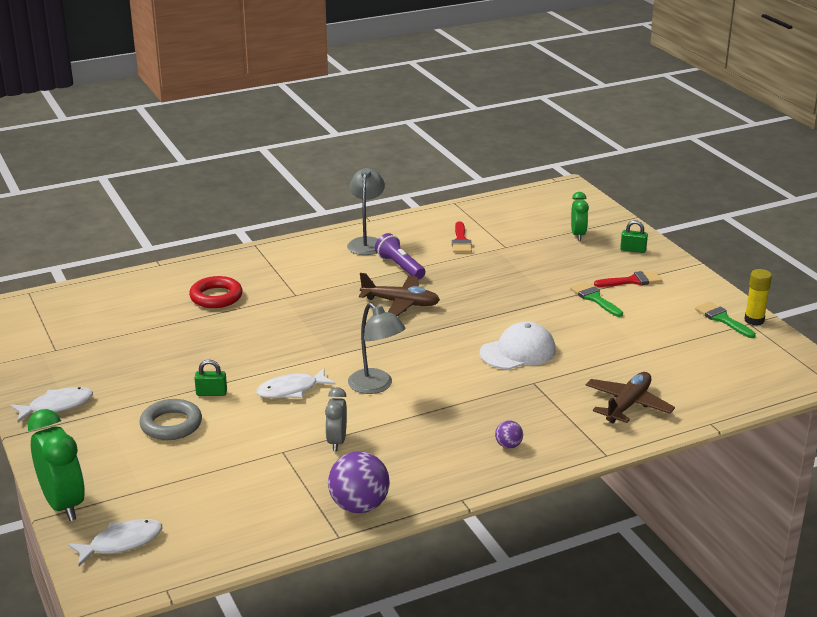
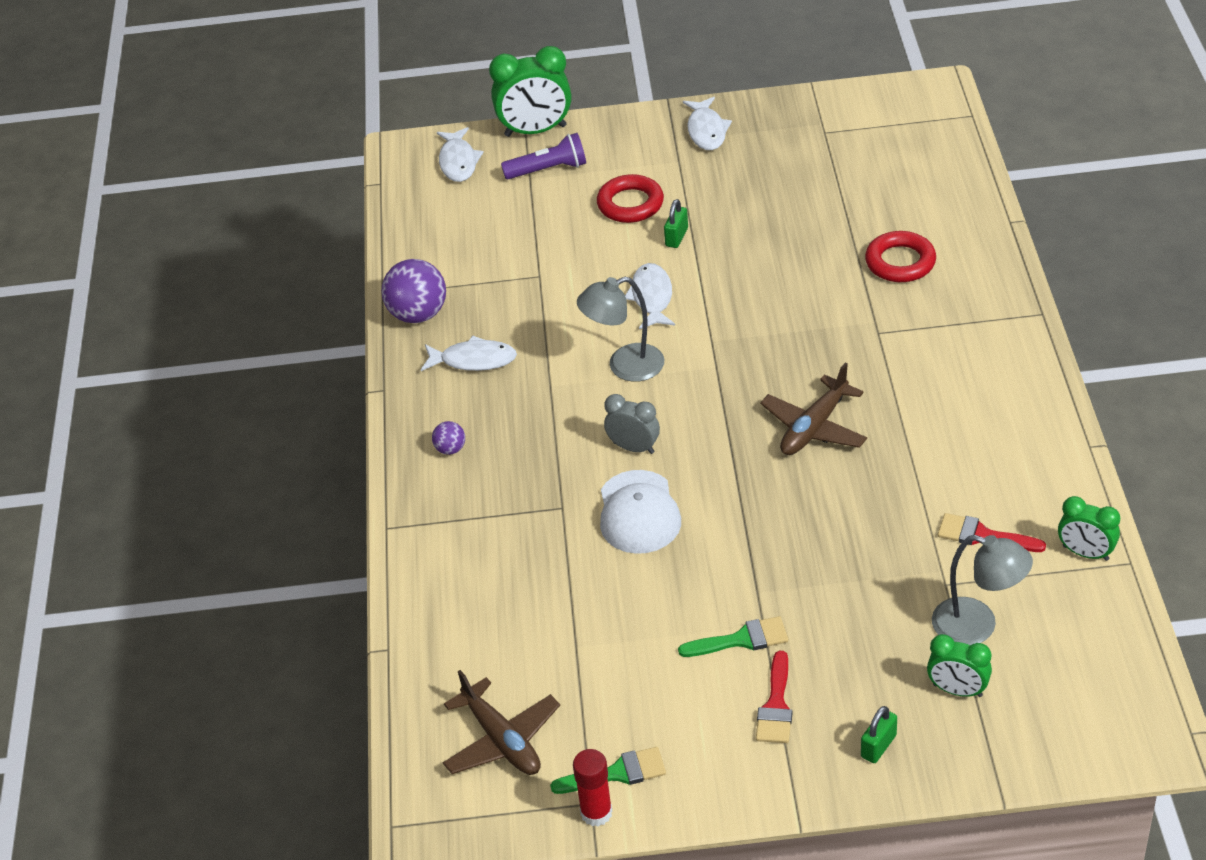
camera: 115 degrees right, 15 degrees up
(171, 425) = (630, 204): grey ring -> red ring
(337, 441) = (534, 317): grey clock -> grey clock (634, 448)
(366, 243) = (1011, 428): grey lamp -> grey lamp (977, 626)
(400, 266) = (921, 448): purple flashlight -> purple flashlight (548, 170)
(403, 460) = (474, 360): none -> white fish
(455, 214) = (1085, 553): none -> green clock
(628, 405) = (468, 582): brown plane -> brown plane (502, 740)
(754, 320) = (596, 813): yellow glue stick -> red glue stick

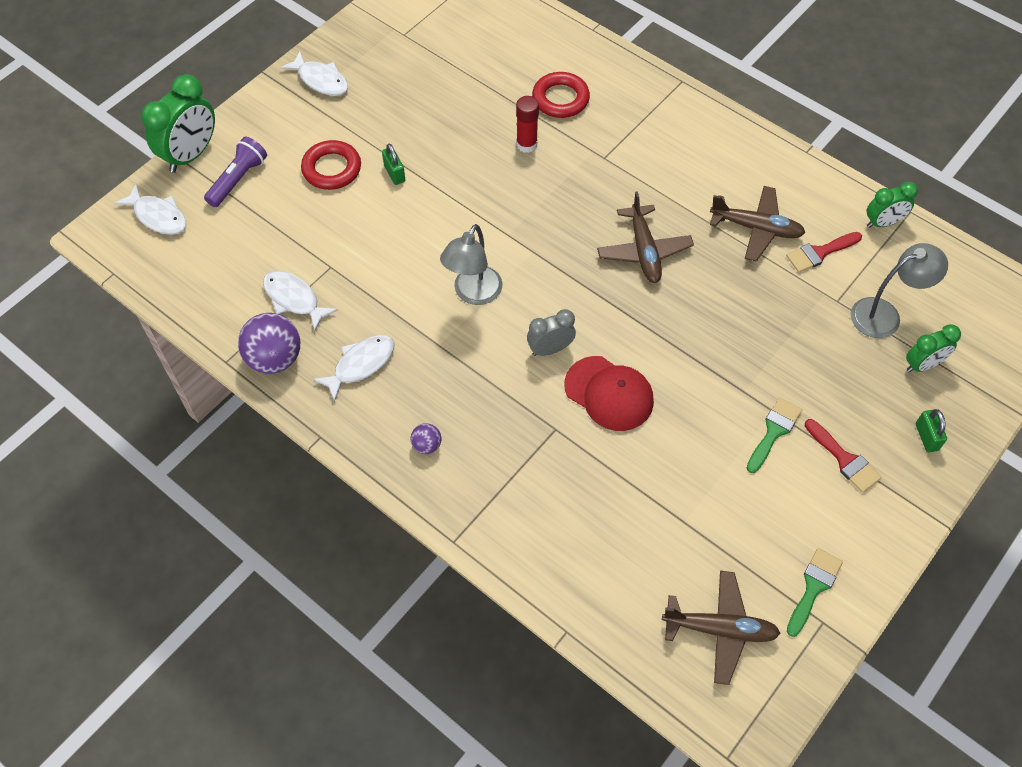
camera: 50 degrees left, 15 degrees up
(596, 813) = (834, 626): red glue stick -> red glue stick (526, 144)
(639, 512) = (609, 393): white cap -> red cap
(651, 297) = (430, 230): white fish -> white fish (294, 299)
(946, 476) = (756, 228): none -> brown plane

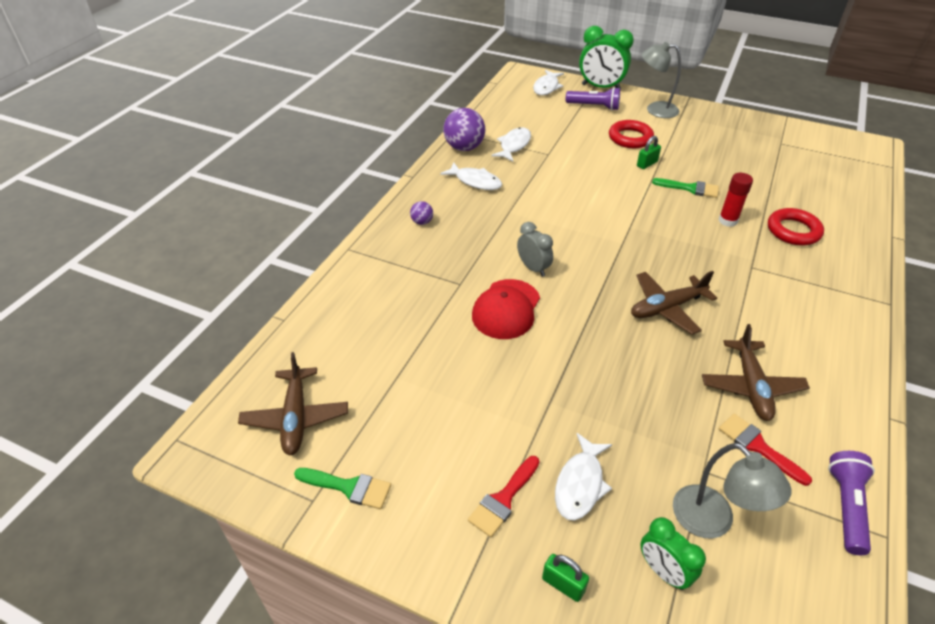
camera: 75 degrees right, 15 degrees down
(321, 80) = (703, 118): white fish -> white fish (580, 484)
(473, 294) = (563, 219): grey lamp -> grey lamp (655, 110)
(774, 431) = (513, 432): green brush -> green brush (690, 188)
(883, 223) = (846, 506): green clock -> purple flashlight
(926, 437) = (563, 584): green padlock -> green padlock turned 60 degrees clockwise

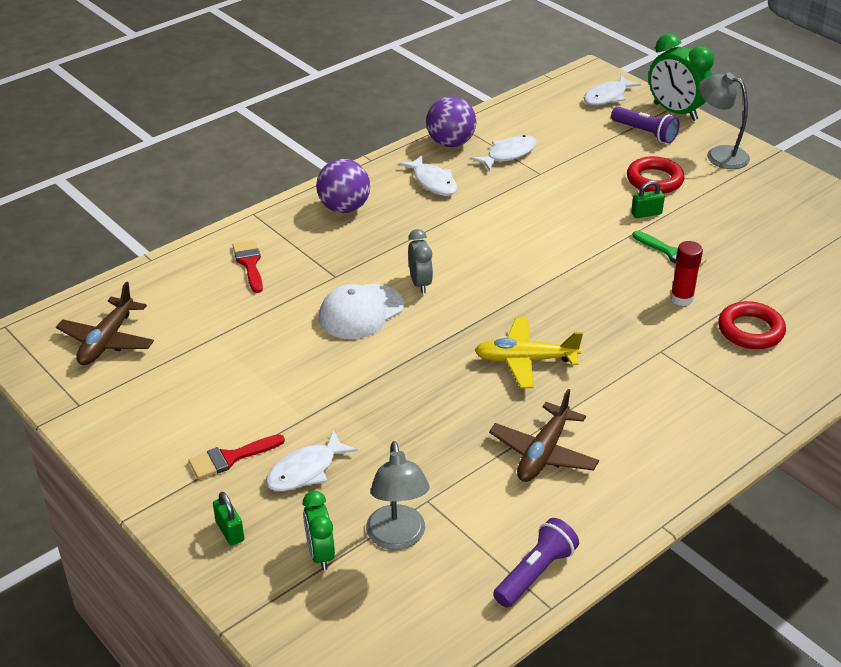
camera: 25 degrees right, 5 degrees down
(349, 487) = (113, 405): green brush -> none
(422, 222) = (344, 208): purple ball -> purple ball, size x2.05
(506, 309) = (361, 312): red cap -> white cap
(667, 308) = (525, 360): brown plane -> yellow plane
(758, 446) = (498, 501): red brush -> red brush (249, 263)

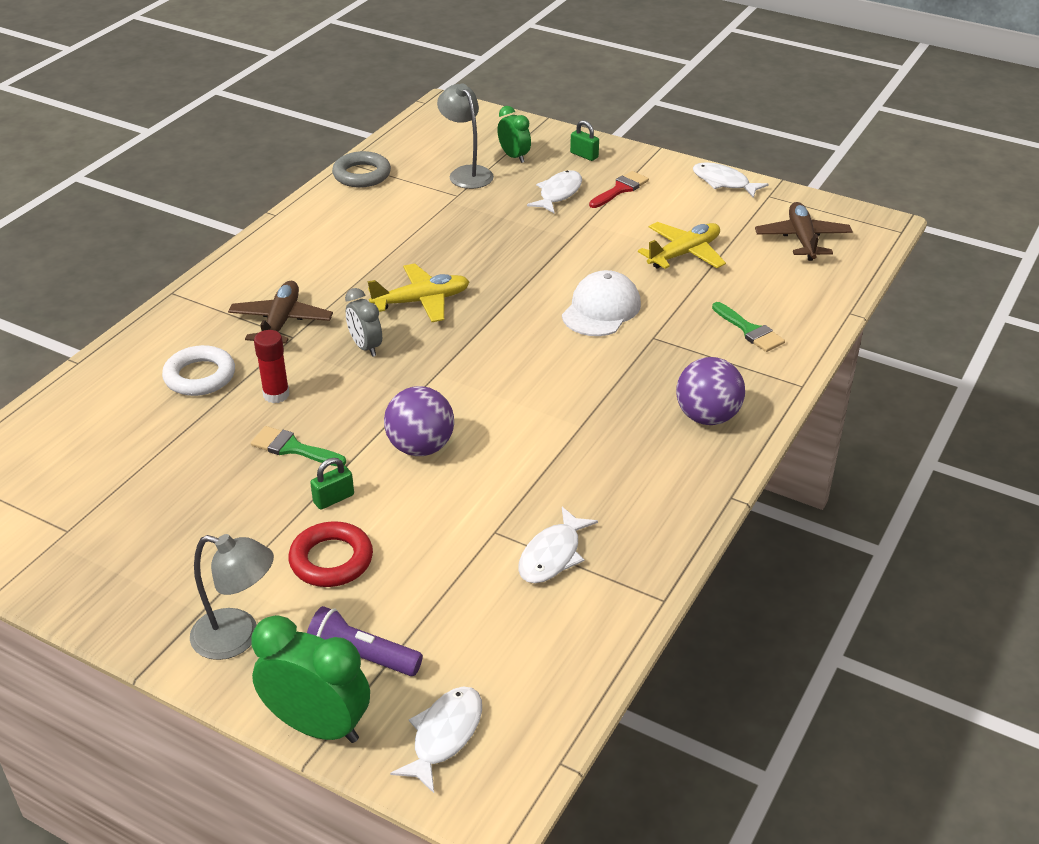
camera: 160 degrees right, 0 degrees up
(236, 352) = (684, 254): none -> yellow plane
(249, 263) = (749, 330): red brush -> green brush
(420, 283) = (562, 349): grey clock -> grey clock (365, 347)
(433, 182) = (627, 481): white fish -> white fish (723, 182)
(450, 143) = (644, 555): purple ball -> purple ball (420, 447)
(535, 573) = (362, 175): purple flashlight -> grey ring
(543, 453) = (380, 238): brown plane -> brown plane (281, 322)
(750, 330) = (200, 376): red ring -> white ring

